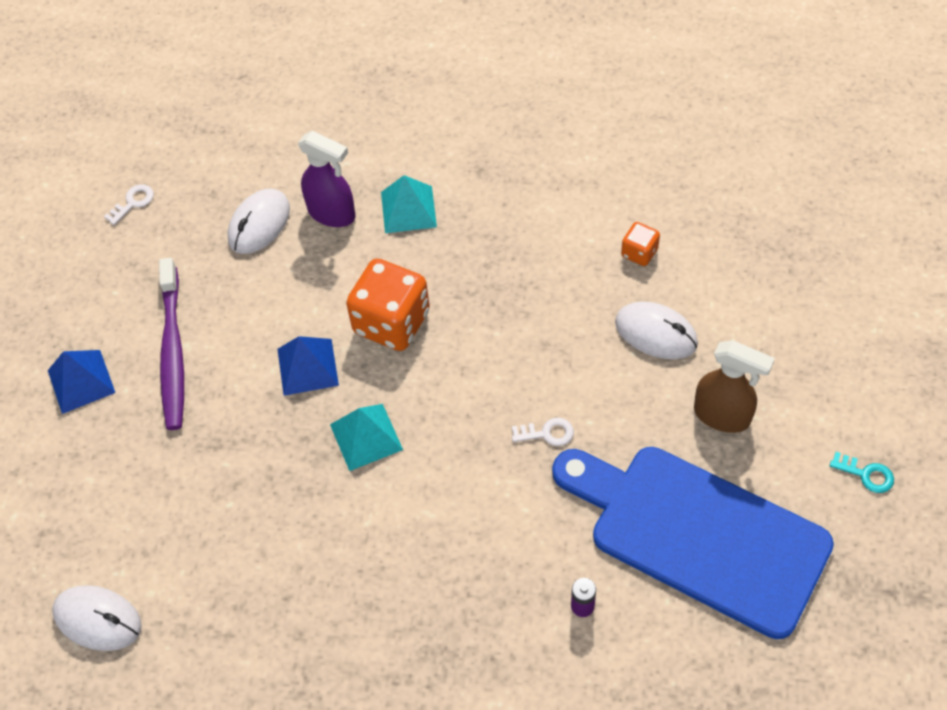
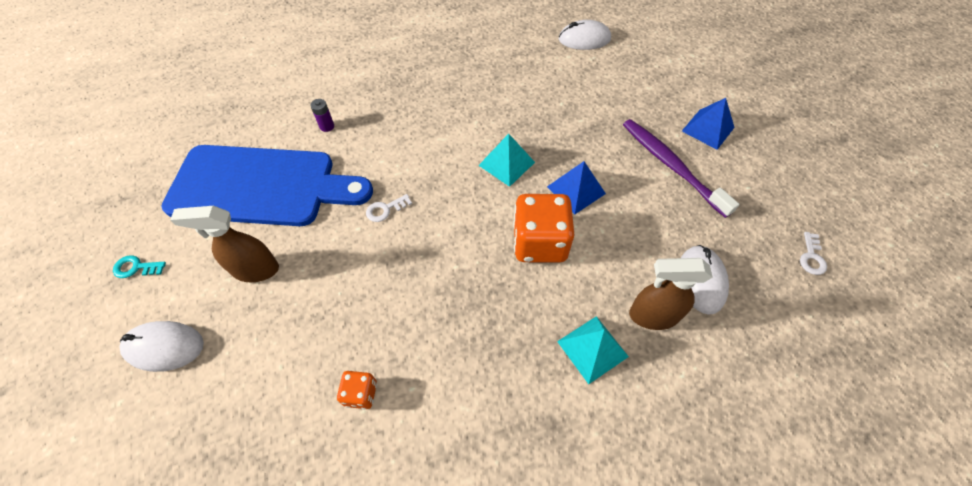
camera: 150 degrees right, 0 degrees up
(332, 214) = (652, 315): purple spray bottle -> brown spray bottle
(656, 333) = (324, 318): white mouse -> white mouse (164, 347)

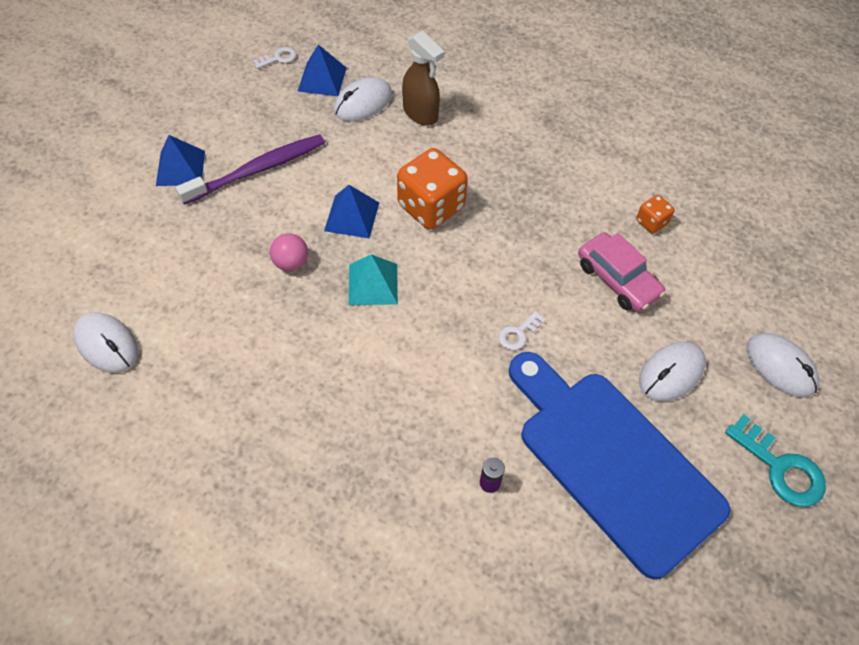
camera: 135 degrees left, 0 degrees up
(136, 267) = (780, 468): turquoise key -> turquoise key, size x1.83
(255, 270) = (671, 373): brown spray bottle -> white mouse
(349, 309) = (617, 279): none -> pink car
(385, 209) = (518, 333): white key -> white key turned 120 degrees clockwise
(566, 136) = (291, 263): none -> pink ball
(592, 349) = (480, 129): turquoise pyramid -> none
(671, 166) = (257, 170): purple toothbrush -> purple toothbrush turned 135 degrees counterclockwise
(757, 271) = (322, 79): none -> blue pyramid

